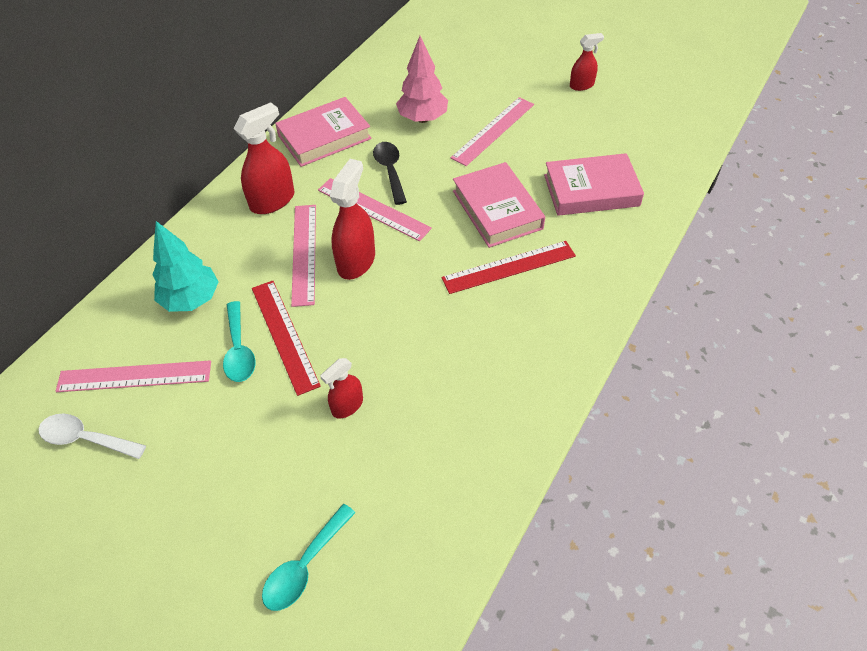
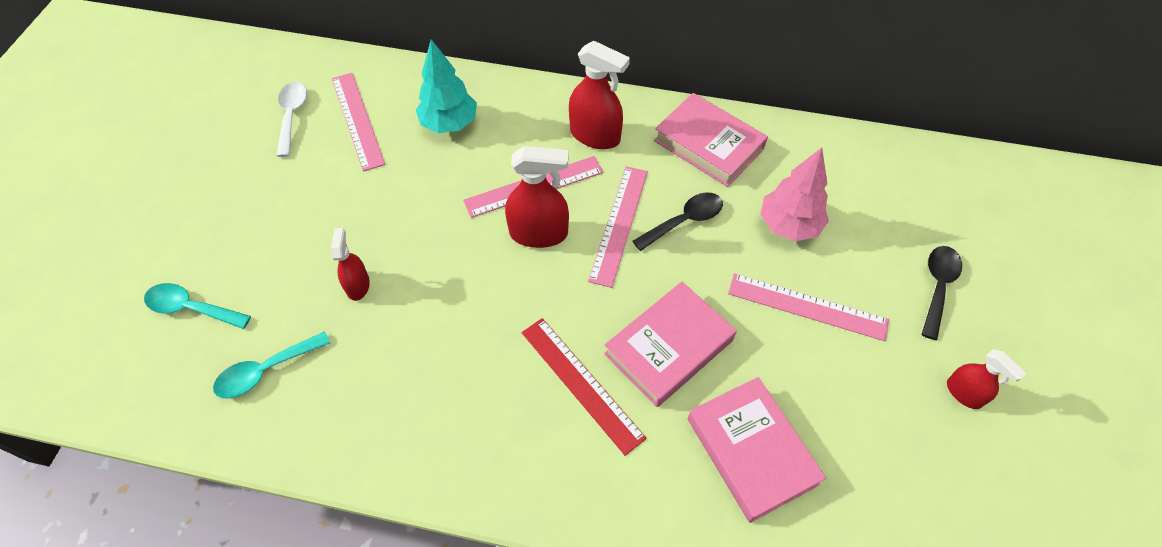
camera: 70 degrees right, 5 degrees up
(239, 350) = (402, 180): turquoise spoon -> turquoise spoon (266, 370)
(284, 335) = (428, 207): red ruler -> none
(347, 406) = (358, 285): red spray bottle -> red spray bottle turned 60 degrees clockwise
(504, 69) = (937, 287): none -> black spoon

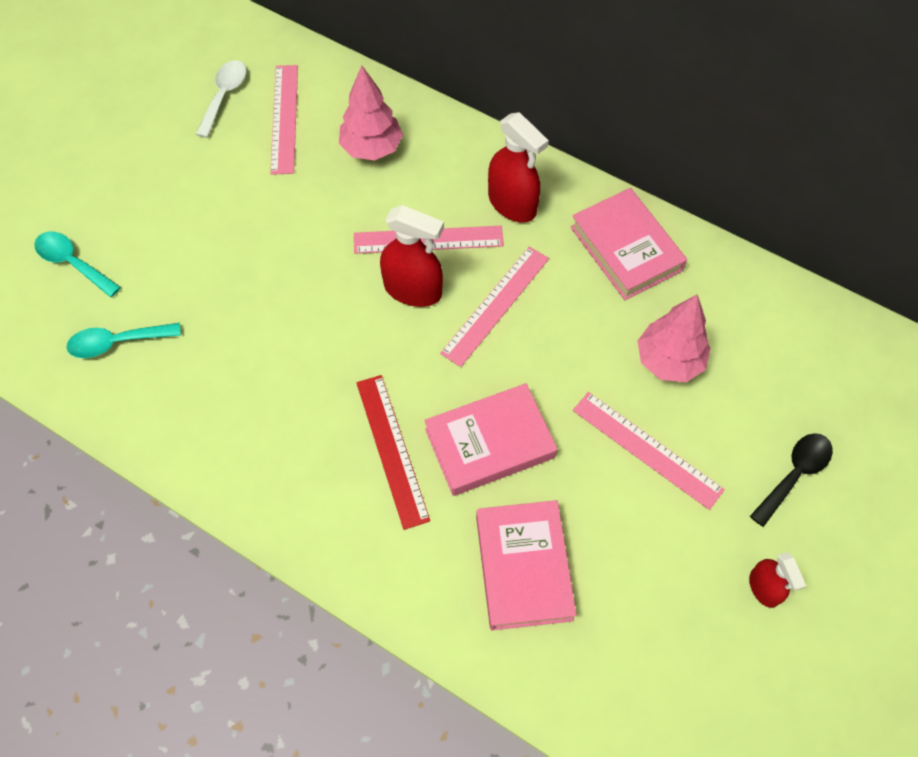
camera: 20 degrees right, 5 degrees up
(358, 285) = (225, 288): red spray bottle -> none
(449, 124) = (372, 148): turquoise tree -> pink tree
(684, 221) = (562, 322): black spoon -> none

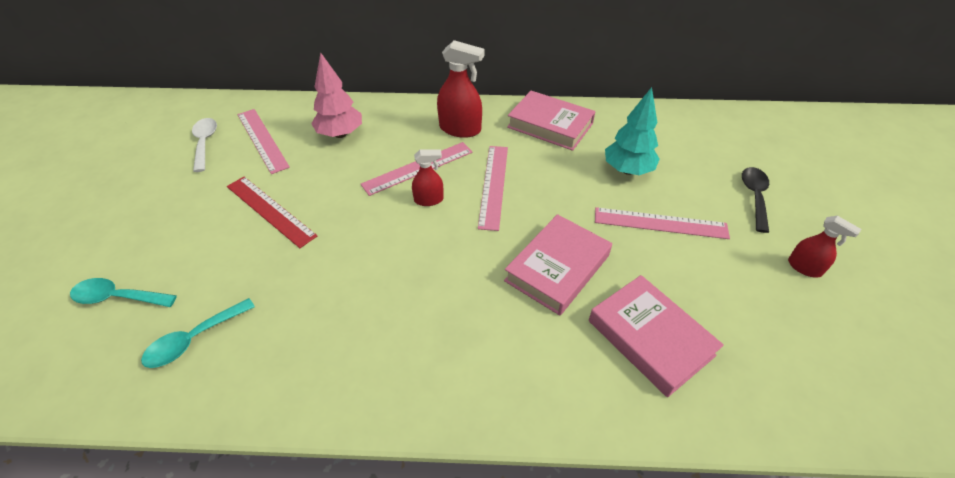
camera: 30 degrees left, 15 degrees down
(392, 449) = (490, 306): red ruler -> red ruler (270, 210)
(413, 290) = (429, 200): red spray bottle -> red spray bottle, size x0.59
(669, 361) = (627, 170): pink tree -> turquoise tree

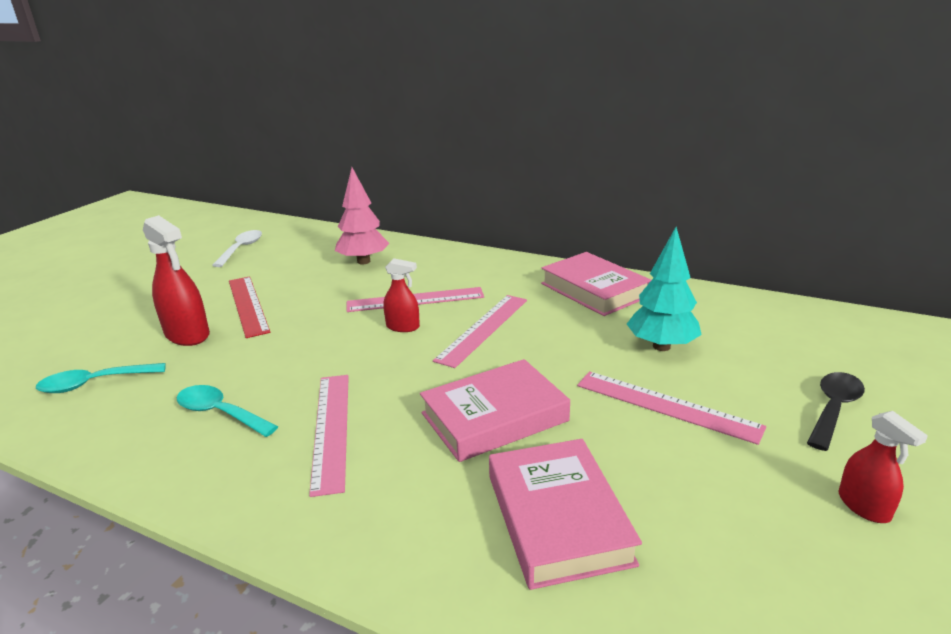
camera: 25 degrees right, 20 degrees down
(118, 297) = (71, 339): turquoise spoon -> turquoise spoon (220, 413)
(262, 140) = (290, 254): pink ruler -> pink ruler (331, 429)
(460, 129) = (487, 277): red spray bottle -> red spray bottle (187, 335)

